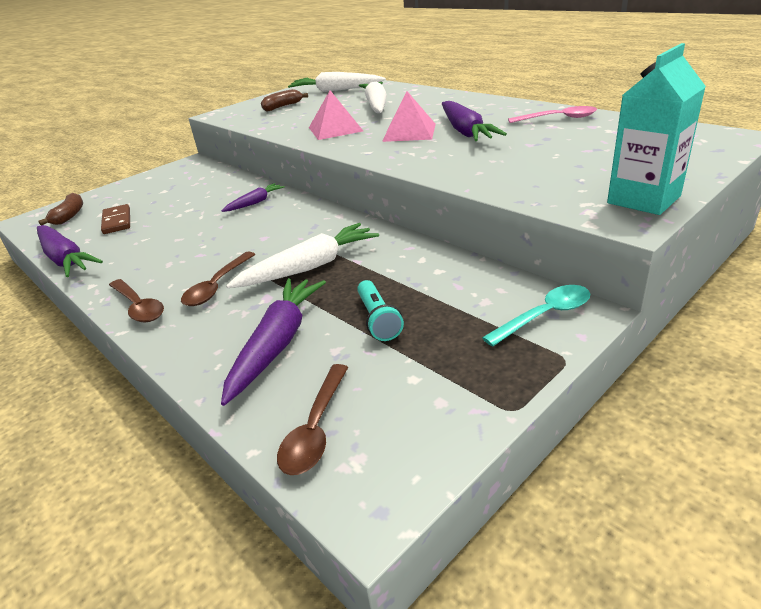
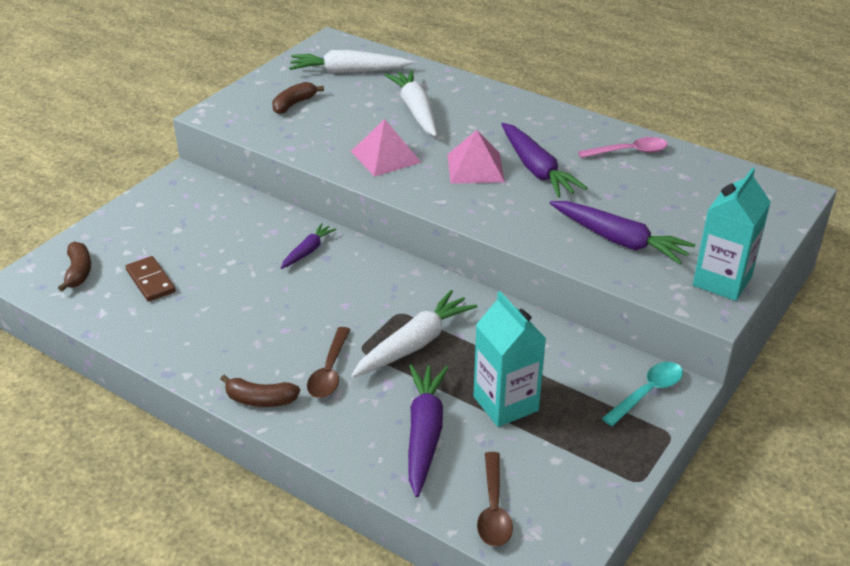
camera: 15 degrees left, 5 degrees up
(65, 259) = (127, 339): purple carrot -> purple carrot (619, 240)
(138, 307) = (260, 400): brown spoon -> brown banana
(378, 319) = (505, 403): turquoise flashlight -> turquoise carton

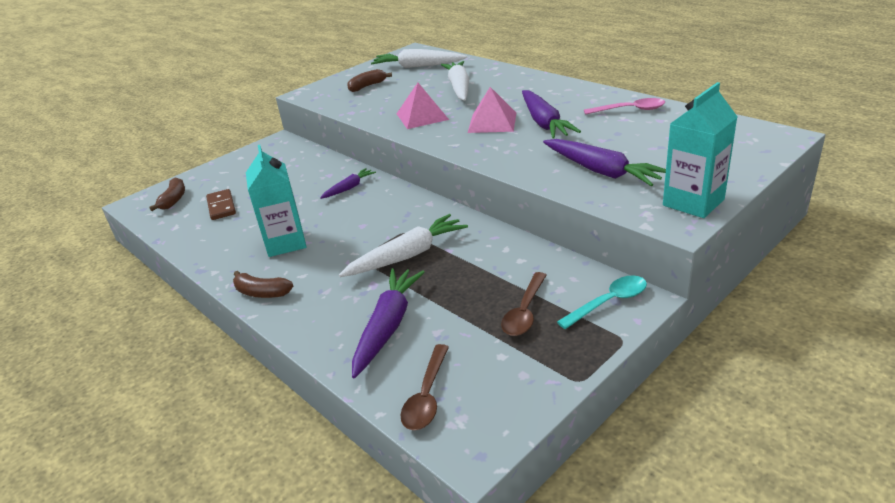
camera: 15 degrees right, 5 degrees down
(329, 371) = (328, 273): brown spoon -> brown spoon (524, 312)
(505, 403) = (470, 305): turquoise carton -> turquoise carton (285, 243)

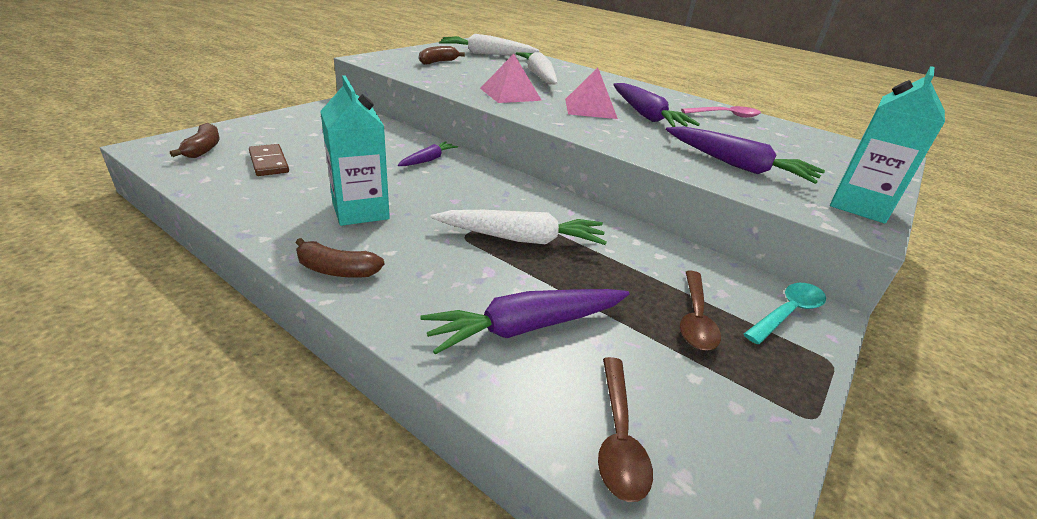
camera: 15 degrees left, 0 degrees up
(388, 326) = (526, 327): purple carrot -> purple carrot turned 120 degrees counterclockwise
(407, 255) = (522, 239): white carrot -> white carrot turned 45 degrees clockwise

